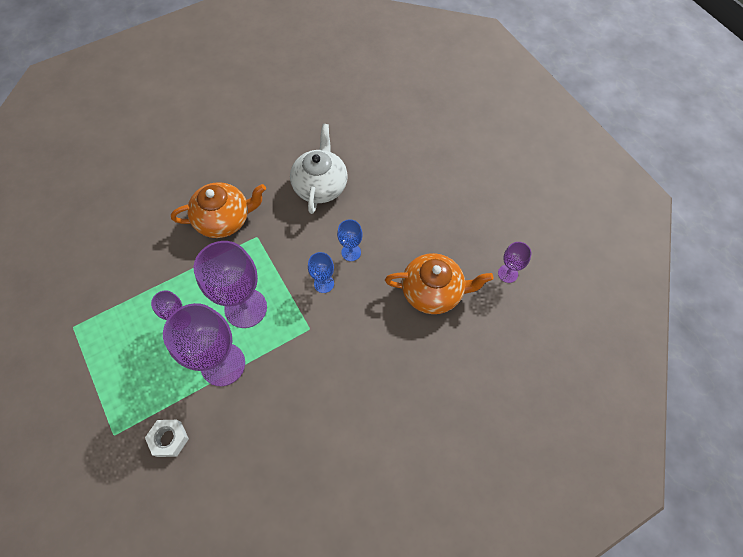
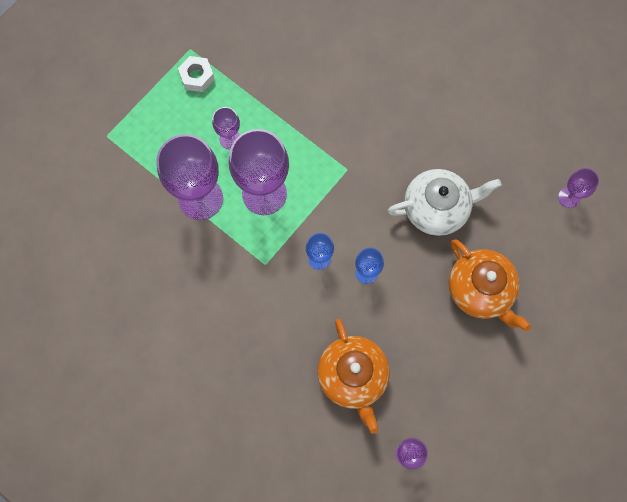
camera: 70 degrees right, 10 degrees up
(169, 439) = (118, 184): white nut -> white nut (197, 77)
(224, 219) = (354, 128): orange teapot -> orange teapot (480, 290)
(351, 102) = (569, 197): none -> purple goblet

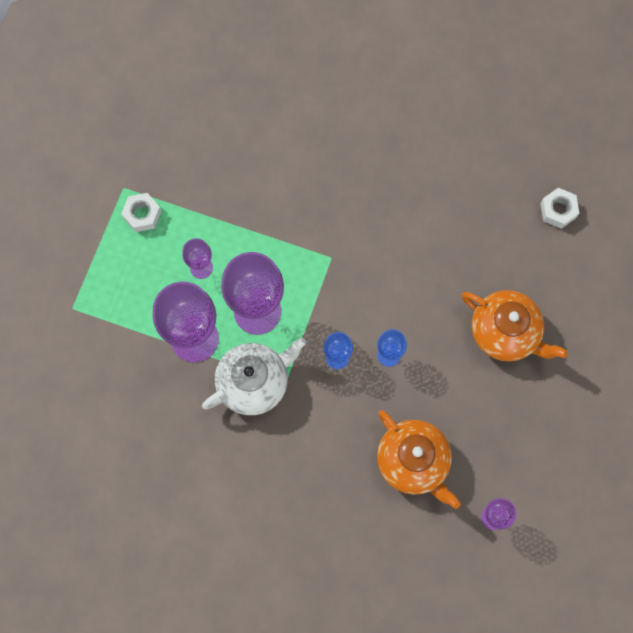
camera: 20 degrees left, 0 degrees up
(436, 208) = (434, 266): white teapot -> white teapot (254, 382)
(569, 197) = (558, 210): purple goblet -> white nut

